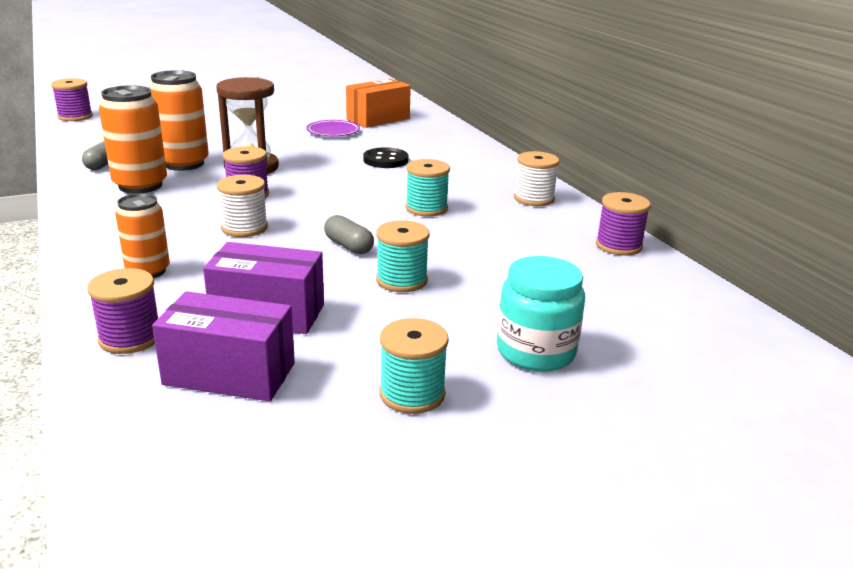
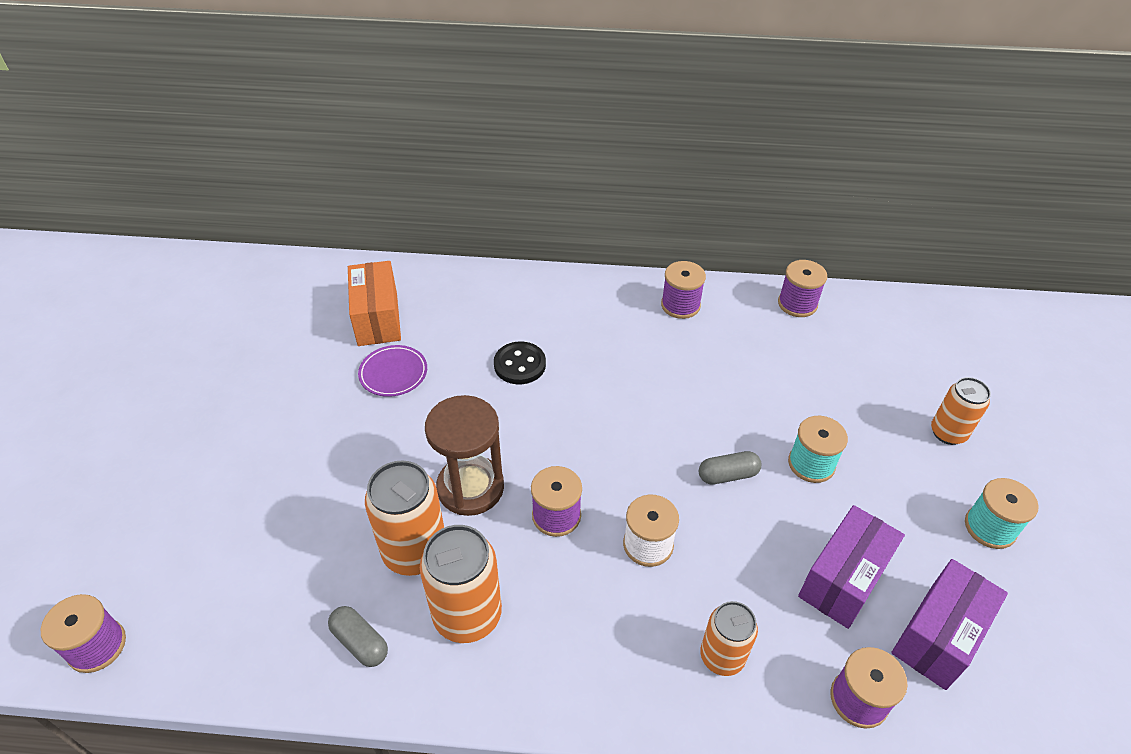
camera: 60 degrees left, 20 degrees up
(426, 208) = (666, 386): turquoise spool -> none
(534, 199) = (680, 305): white spool -> purple spool
(536, 351) = (948, 433): turquoise jar -> orange can

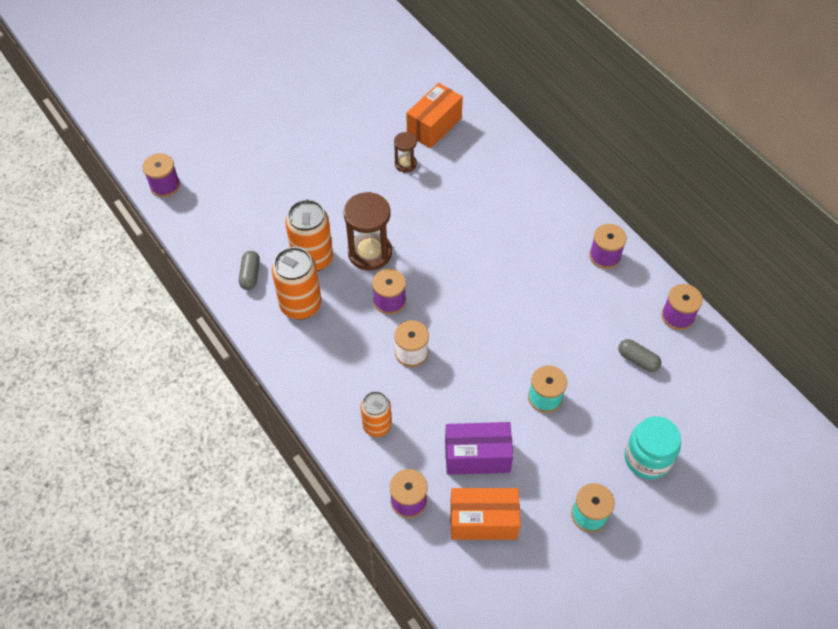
camera: 50 degrees right, 10 degrees up
(393, 373) = (405, 164): purple plate -> brown hourglass
(519, 364) = (471, 213): black button -> none
(728, 475) = (494, 361): grey capsule -> grey capsule (637, 360)
(938, 636) = (483, 521): purple box -> orange box
(948, 433) = (647, 458): orange can -> turquoise jar

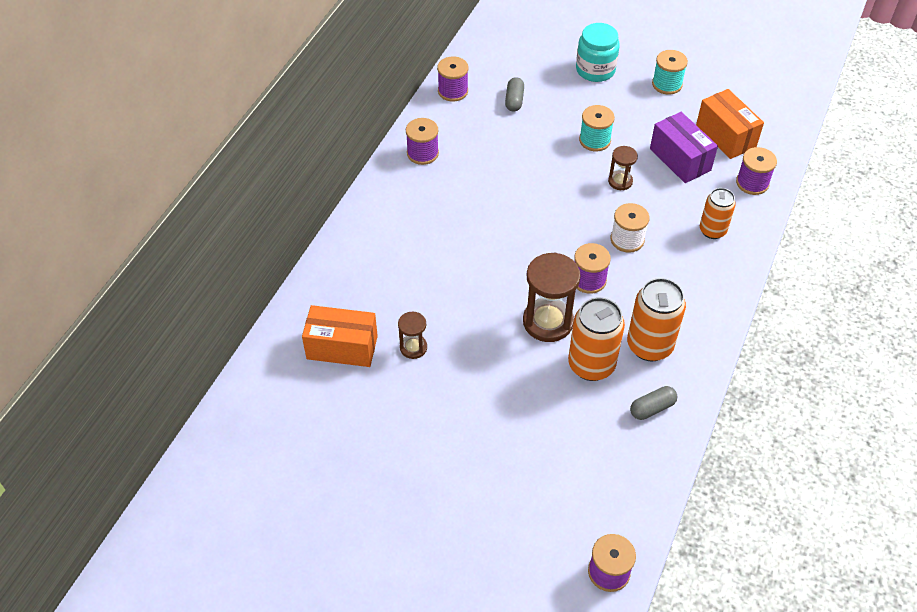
camera: 120 degrees left, 5 degrees down
(480, 387) = (620, 181): none -> brown hourglass

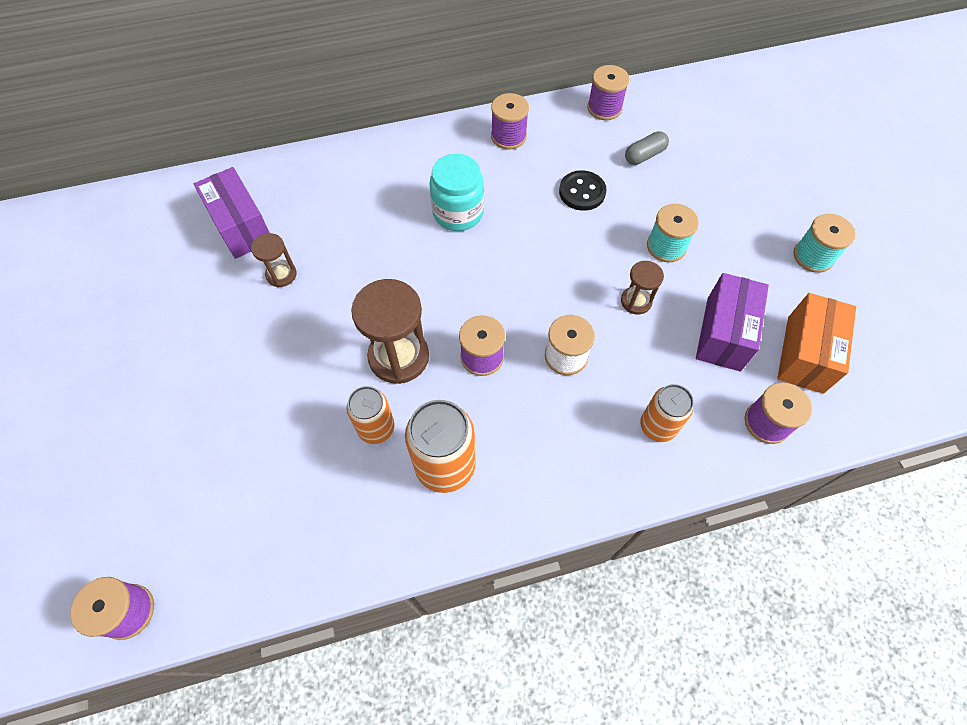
camera: 50 degrees right, 10 degrees up
(342, 347) = (241, 226): orange box -> purple box
(511, 149) = (582, 192): none -> black button
(591, 365) = (376, 428): orange can -> orange can, size x0.64
(595, 70) = (758, 188): turquoise jar -> turquoise jar (458, 212)
(652, 408) = (365, 521): grey capsule -> none

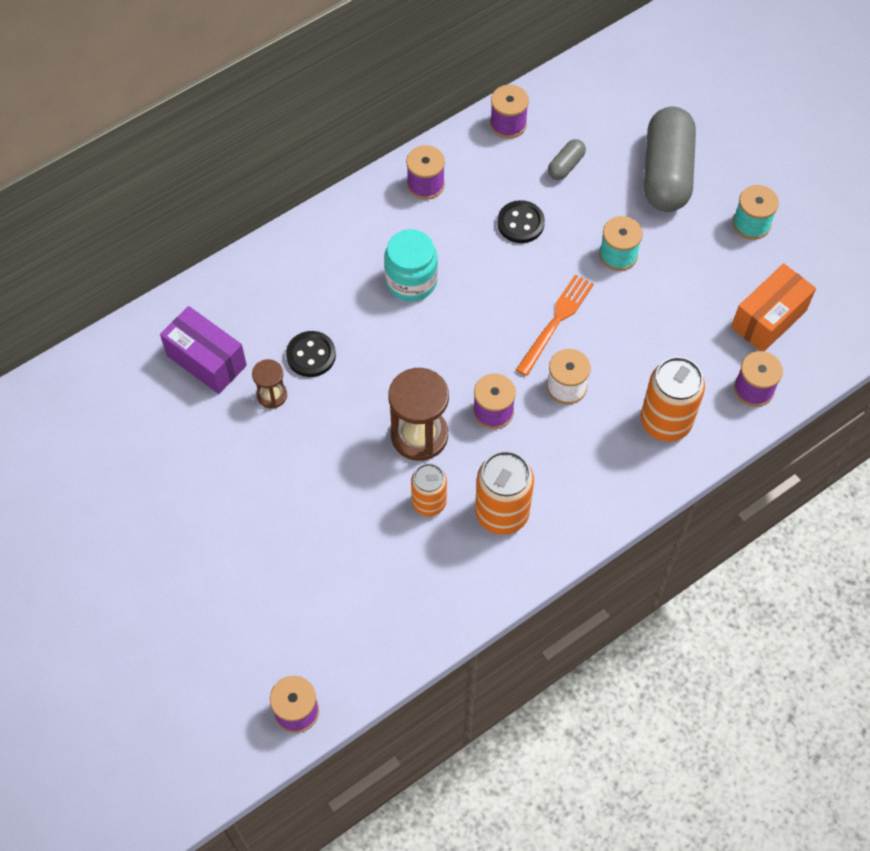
camera: 20 degrees left, 0 degrees up
(335, 250) = (311, 355): none -> black button
(580, 290) = (556, 322): none -> orange fork
(636, 301) = (609, 317): brown hourglass -> none
(657, 426) = (665, 422): orange can -> orange can, size x1.56
(723, 333) = (695, 322): purple box -> none
(740, 187) = (666, 173): none -> grey capsule
(805, 354) = (768, 319): orange box -> orange box turned 45 degrees clockwise

